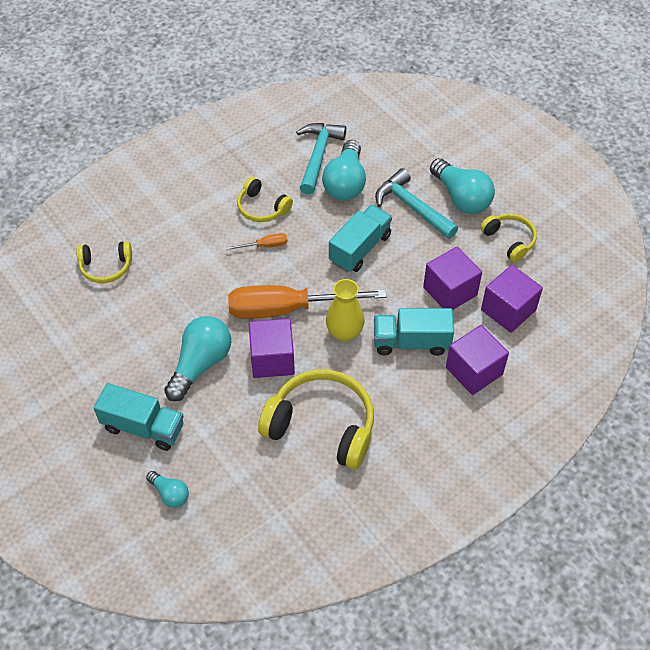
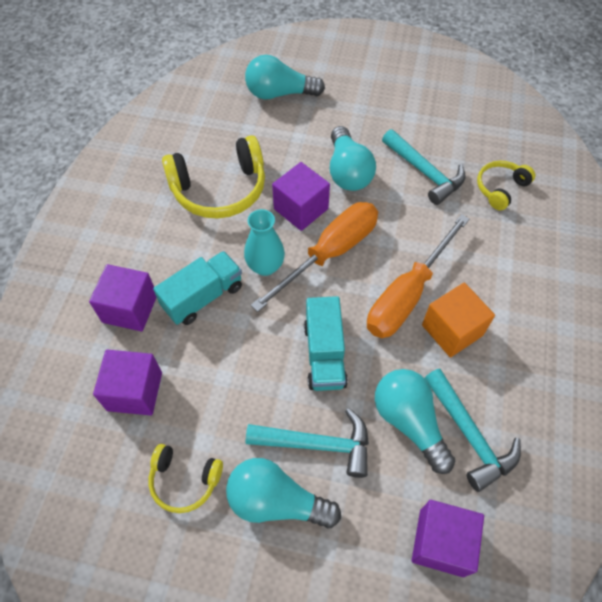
camera: 140 degrees right, 5 degrees up
(143, 319) = (424, 172): none -> turquoise hammer
(143, 427) = (339, 114): turquoise truck -> none
(170, 494) = (279, 93): turquoise light bulb -> turquoise light bulb, size x1.89
(262, 208) = (452, 330): yellow headphones -> orange cube
(265, 246) = (407, 294): orange screwdriver -> orange screwdriver, size x2.45
(344, 333) = (265, 266): yellow vase -> turquoise vase
(450, 291) = (205, 371): purple cube -> purple cube (441, 542)

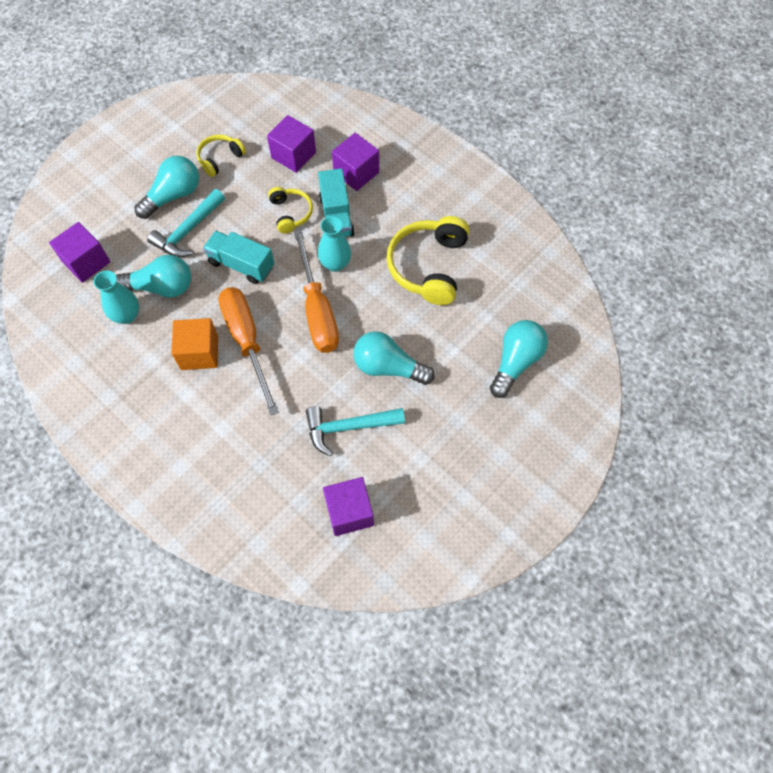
camera: 120 degrees right, 5 degrees up
(301, 209) = (372, 312): purple cube -> purple cube (349, 512)
(469, 435) = (127, 315): turquoise hammer -> turquoise vase
(500, 188) = (291, 479): yellow headphones -> yellow headphones (291, 213)

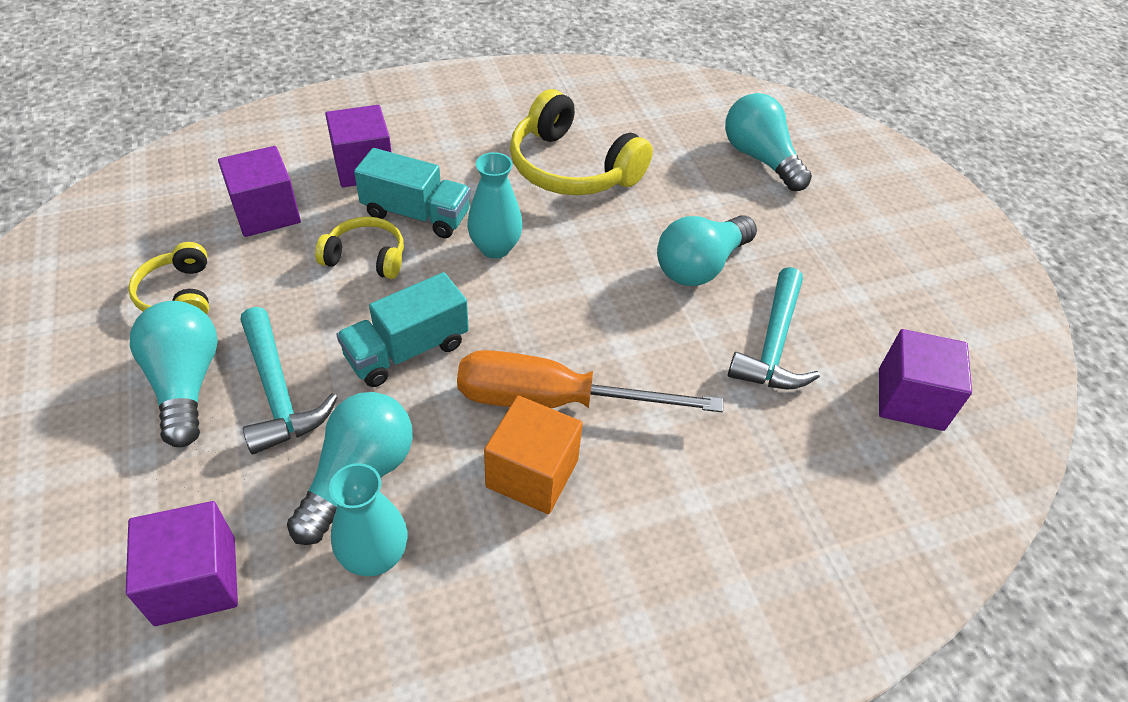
camera: 65 degrees left, 15 degrees down
(317, 310) = (559, 298): orange screwdriver -> none

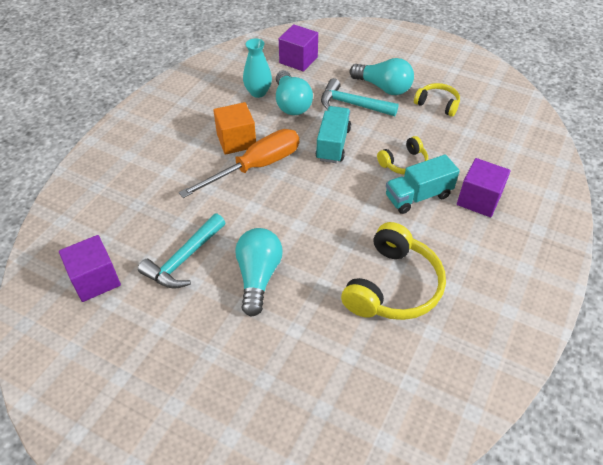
camera: 140 degrees right, 0 degrees up
(266, 213) = (471, 149): purple cube -> none
(495, 248) = (362, 208): turquoise vase -> none
(572, 168) = (393, 286): yellow headphones -> yellow headphones turned 120 degrees clockwise
(760, 158) = (299, 400): turquoise light bulb -> none
(773, 344) = (184, 259): turquoise hammer -> turquoise hammer turned 120 degrees counterclockwise

